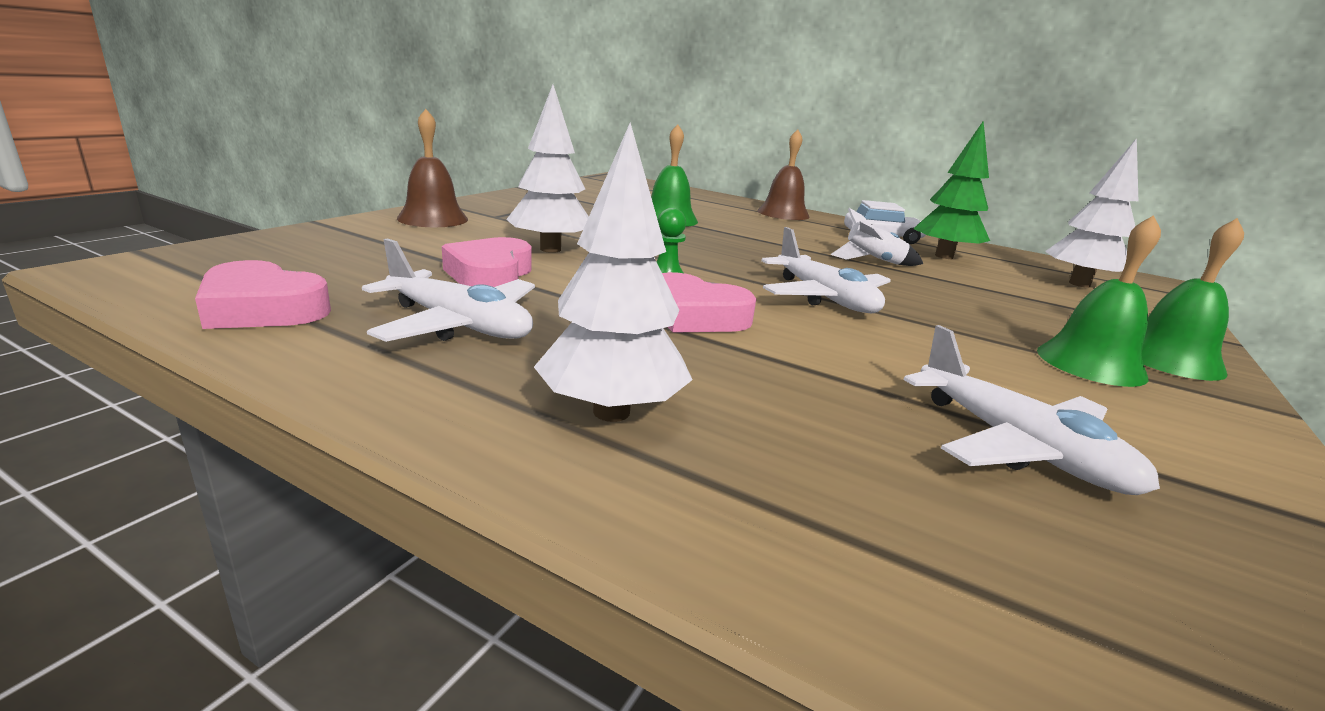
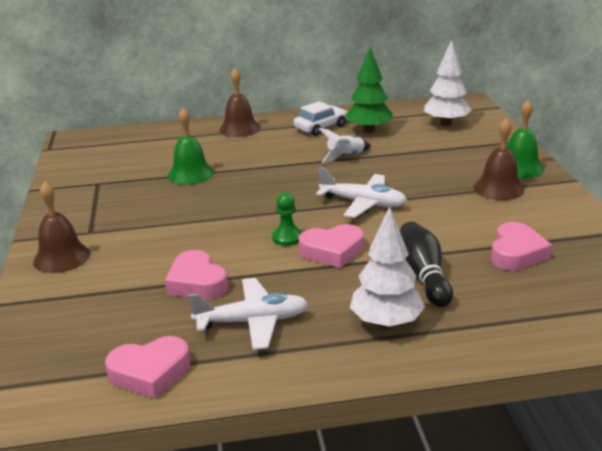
camera: 35 degrees left, 5 degrees up
(550, 249) = (184, 243): white tree -> none
(779, 393) = (423, 276): none -> black bowling pin
(1017, 446) = (516, 253): white plane -> pink heart
(1090, 363) = (498, 188): green bell -> brown bell

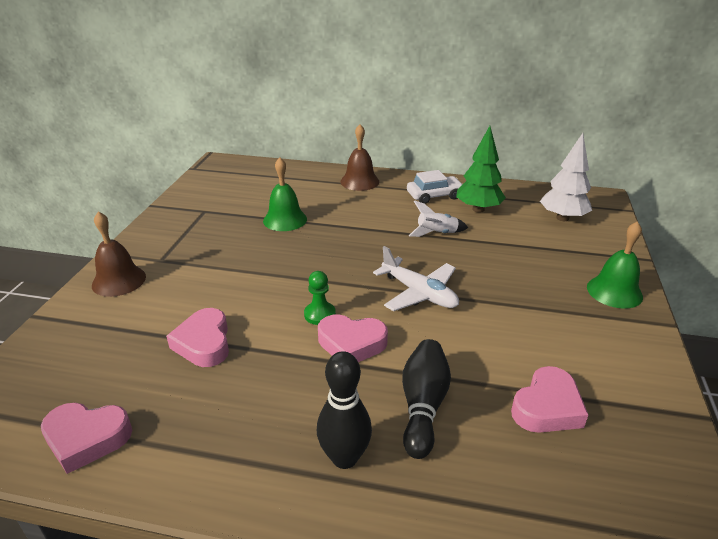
camera: 20 degrees right, 5 degrees up
(252, 322) = (218, 408): white plane -> none
(386, 323) = (344, 457): white tree -> black bowling pin
(498, 188) = (575, 312): brown bell -> none

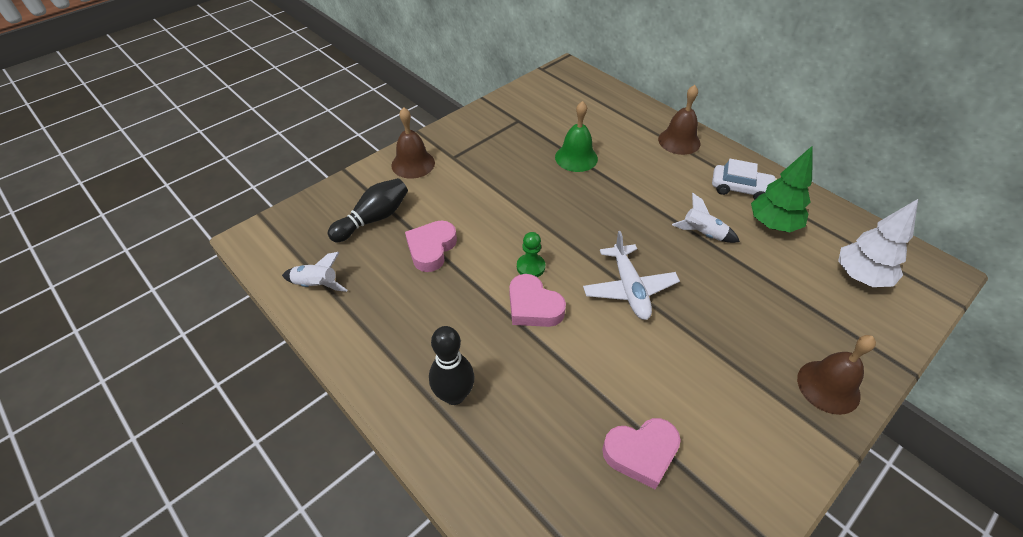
camera: 35 degrees right, 15 degrees up
(87, 439) = (316, 285): pink heart -> white rocket
(423, 406) = (542, 390): black bowling pin -> black bowling pin (373, 219)
(614, 291) = (828, 386): green bell -> brown bell

